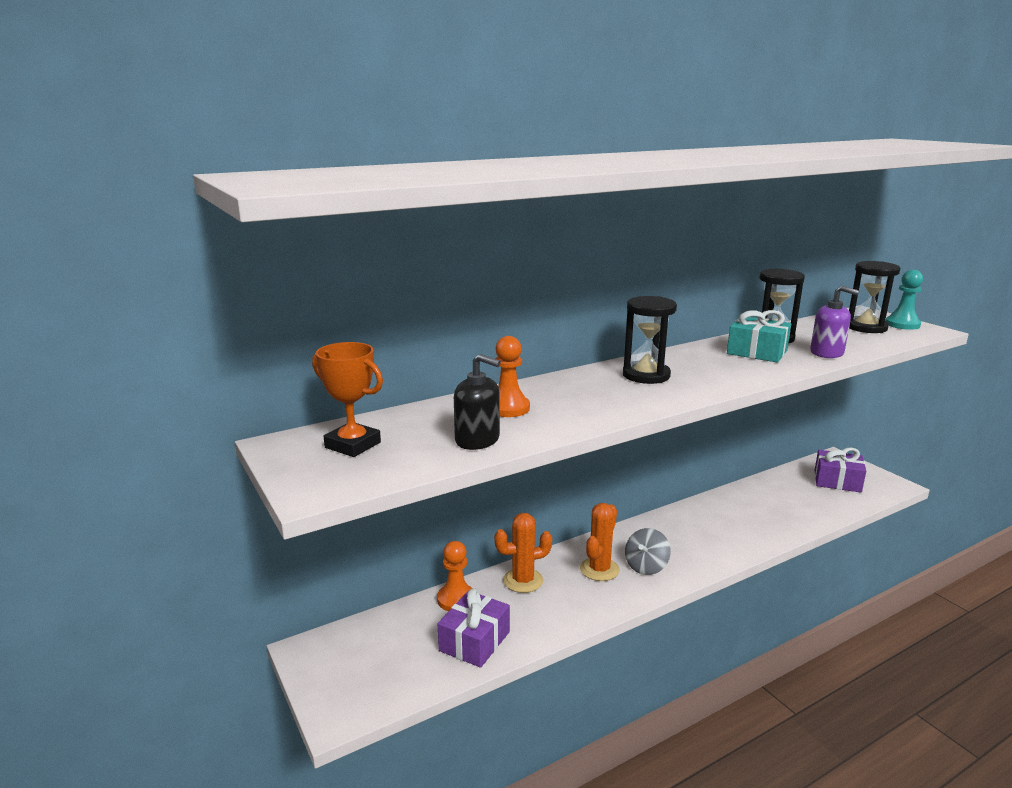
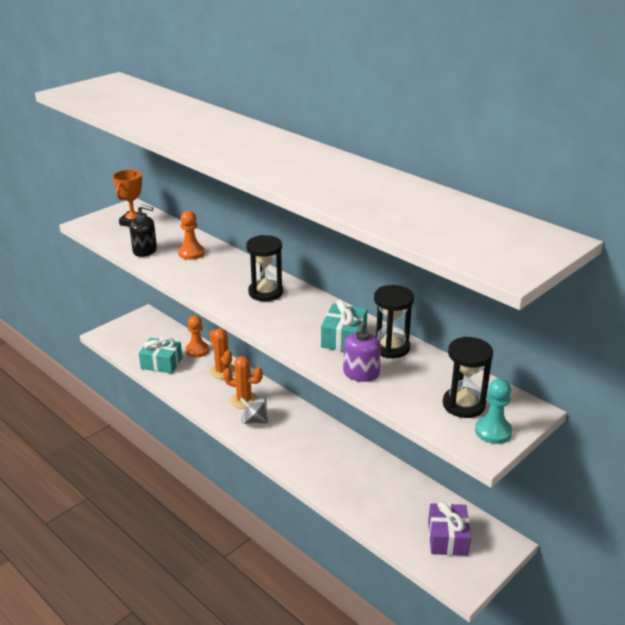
camera: 75 degrees right, 10 degrees up
(474, 641) = (161, 363): purple gift -> turquoise gift
(477, 440) = (145, 251): black soap dispenser -> black soap dispenser turned 90 degrees counterclockwise

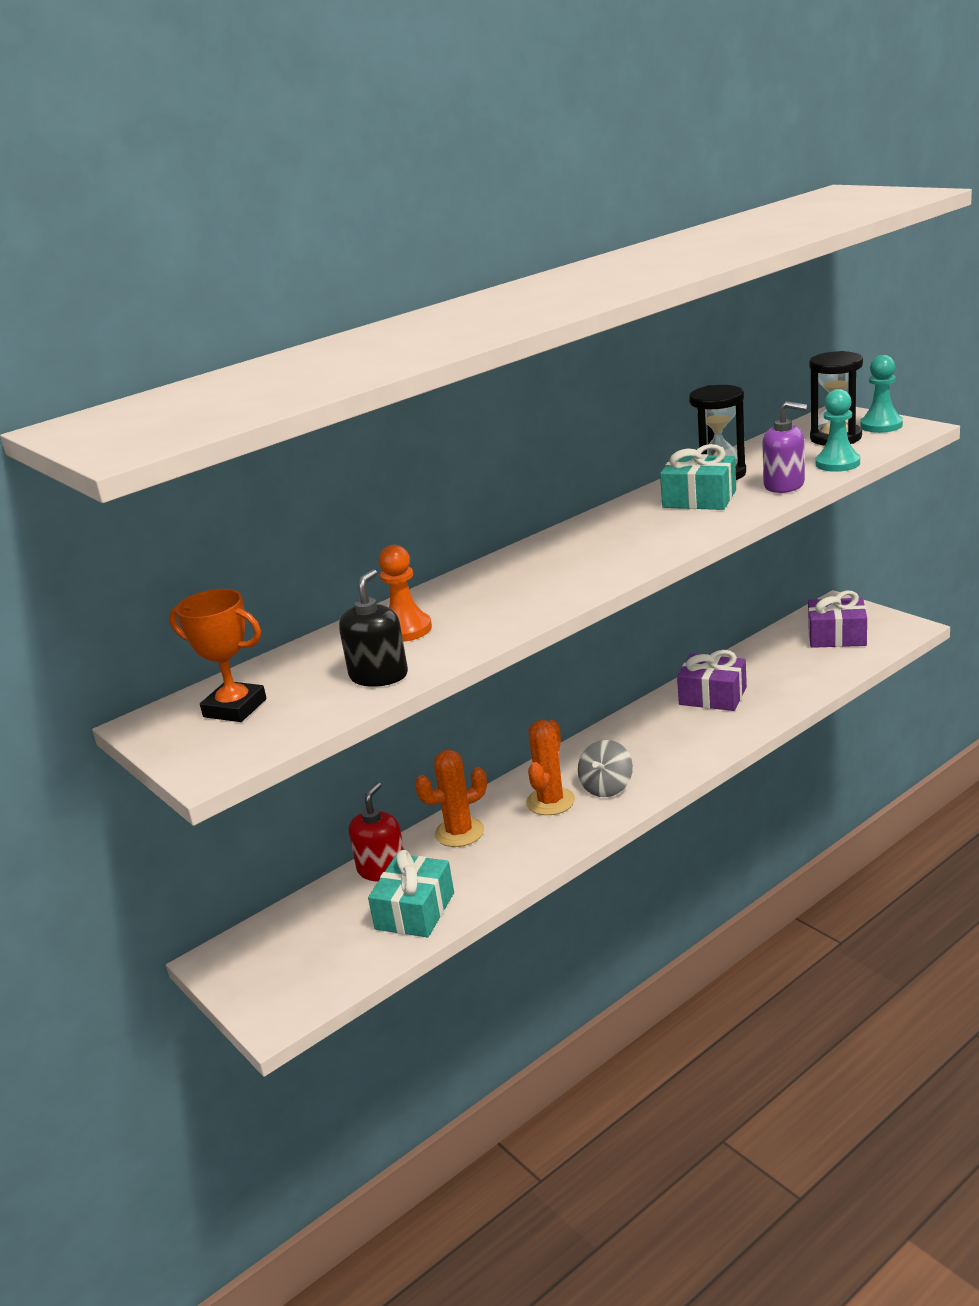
camera: 80 degrees left, 5 degrees down
(197, 350) = (382, 869): orange pawn -> red soap dispenser
(265, 292) = (565, 556): black hourglass -> none
(356, 466) = (712, 696): none -> purple gift
(401, 401) = (837, 463): none -> turquoise pawn

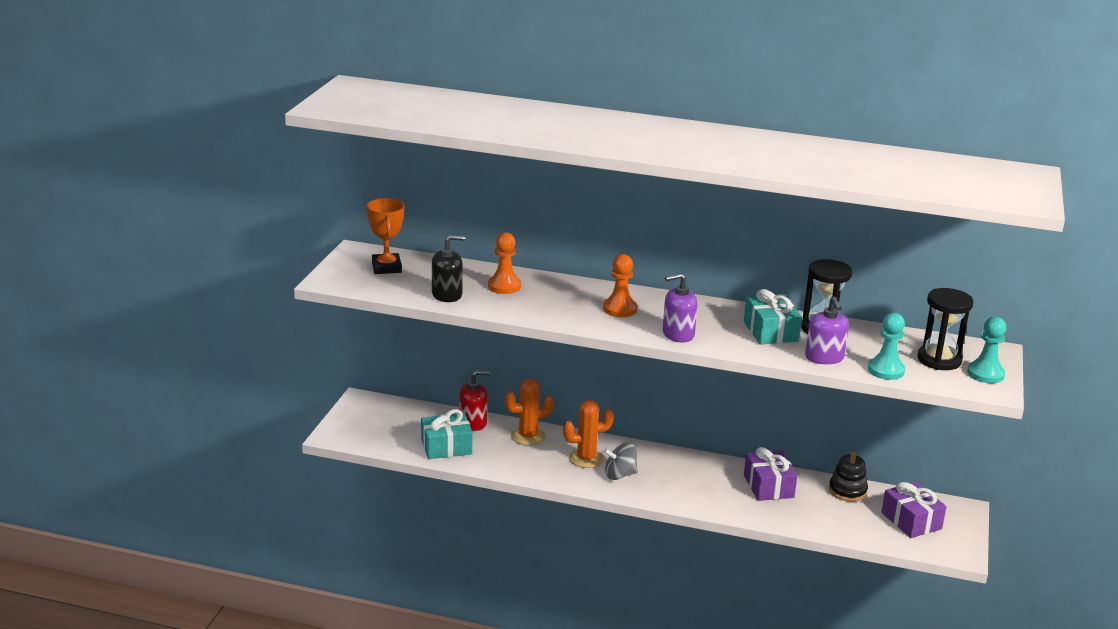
camera: 50 degrees right, 0 degrees up
(459, 832) = (528, 436): orange cactus -> orange cactus turned 45 degrees counterclockwise
(555, 568) = (619, 309): none -> orange pawn
(655, 547) = (678, 334): none -> purple soap dispenser
(758, 654) = (847, 491): none -> black stacking toy

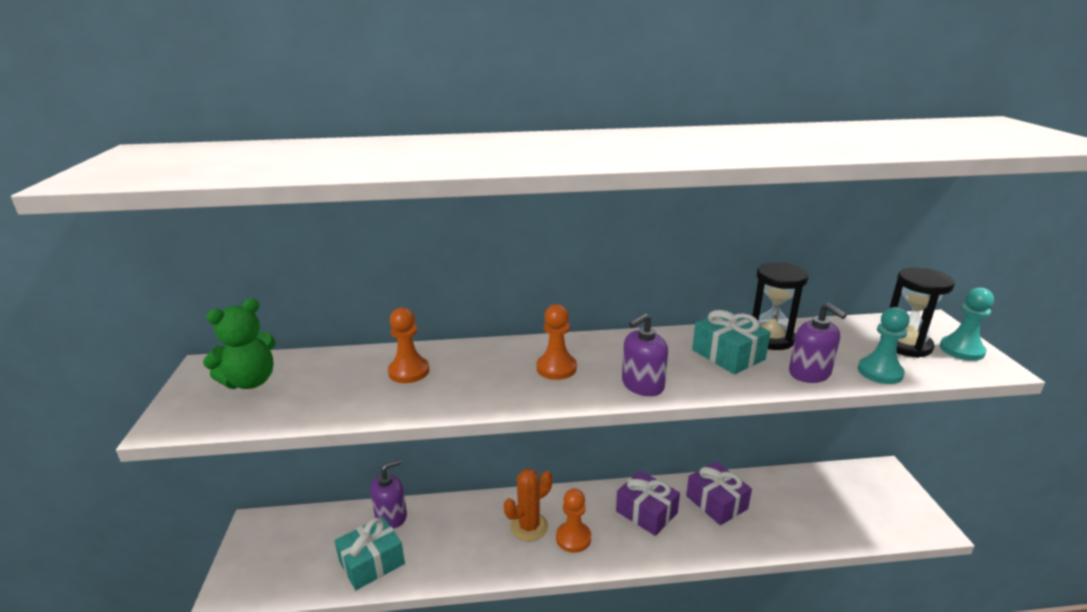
camera: 20 degrees left, 0 degrees up
(386, 267) = (250, 382): orange trophy -> green teddy bear
(447, 295) = (342, 402): black soap dispenser -> none
(473, 422) = (391, 516): red soap dispenser -> purple soap dispenser
(528, 436) = (456, 516): orange cactus -> none
(620, 475) = (573, 538): grey spinning top -> orange pawn
(847, 491) = (783, 483): black stacking toy -> none
(911, 521) = (861, 501): purple gift -> purple gift (646, 512)

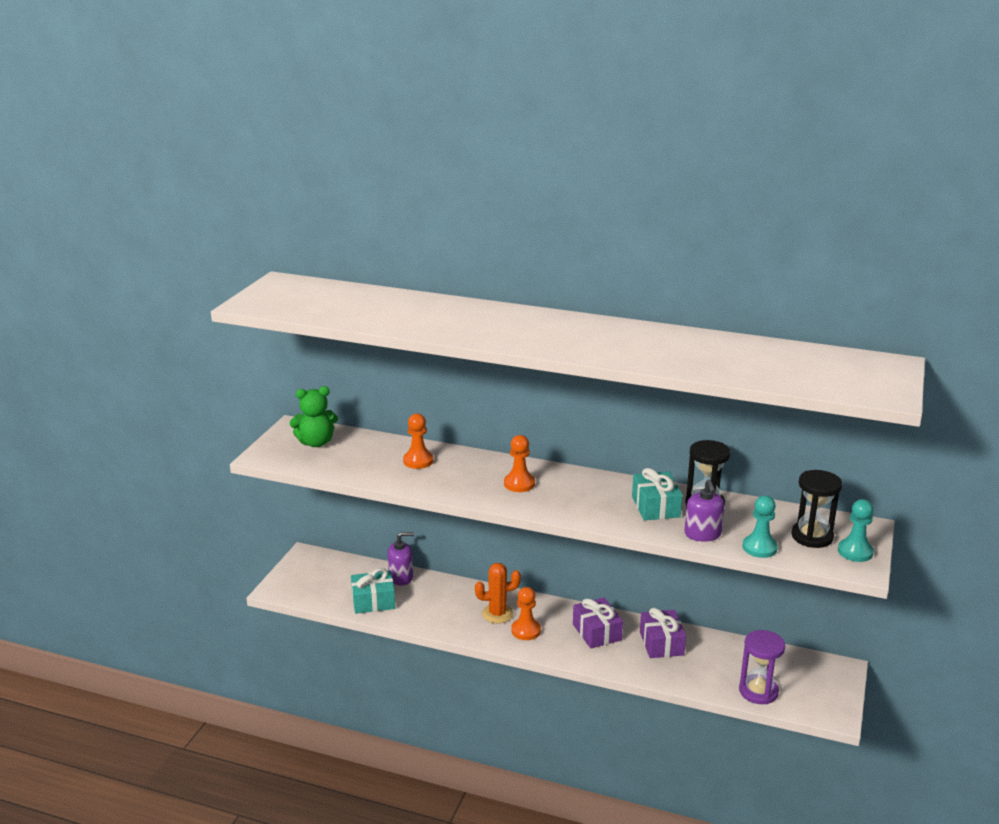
camera: 25 degrees right, 0 degrees up
(642, 385) = (569, 510): purple soap dispenser -> none
(847, 526) = (758, 691): none -> purple hourglass

